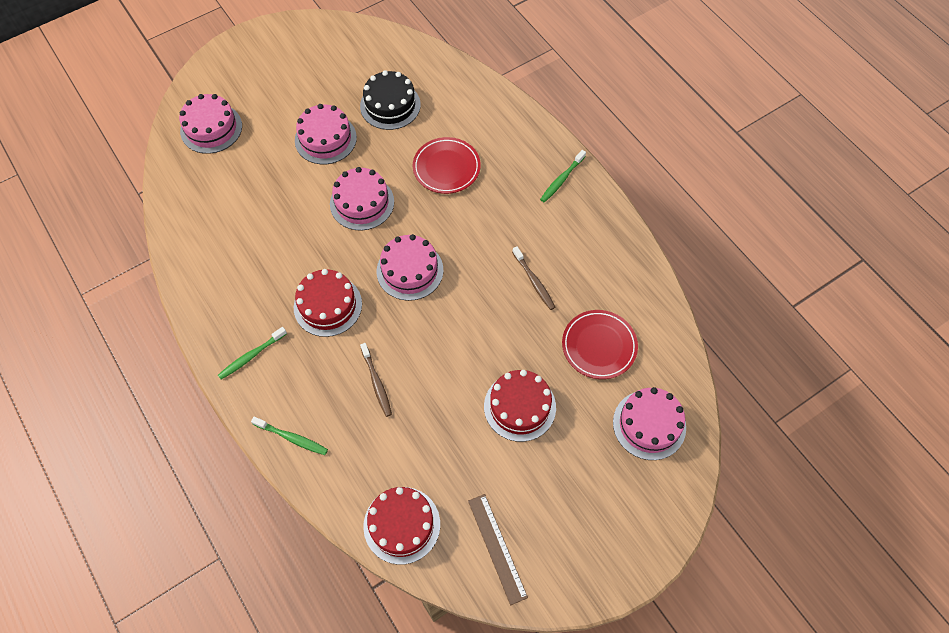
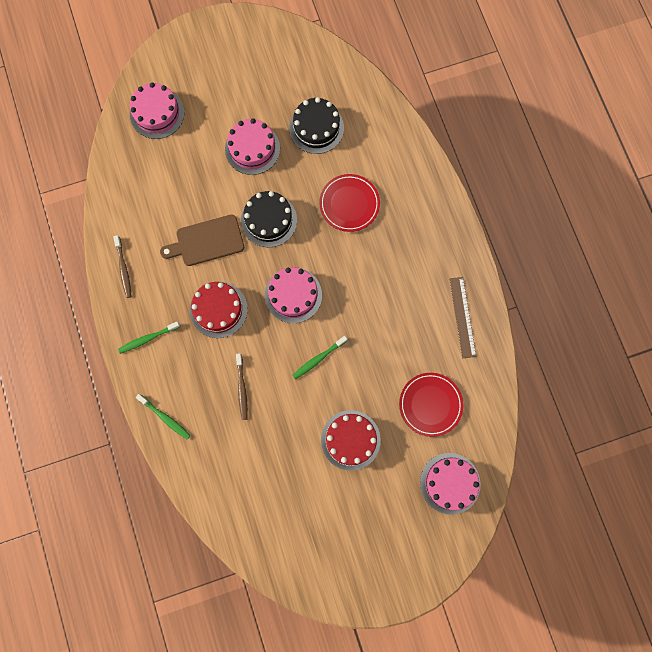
camera: 15 degrees right, 15 degrees up
(297, 239) = (207, 241): none -> brown cutting board
(362, 203) = (269, 220): pink cake -> black cake
(402, 525) = (233, 511): red cake -> none
(497, 548) = (300, 550): brown ruler -> brown ruler (462, 317)
(534, 281) = (394, 332): brown toothbrush -> brown toothbrush (123, 269)
(561, 179) = (446, 241): green toothbrush -> green toothbrush (318, 359)

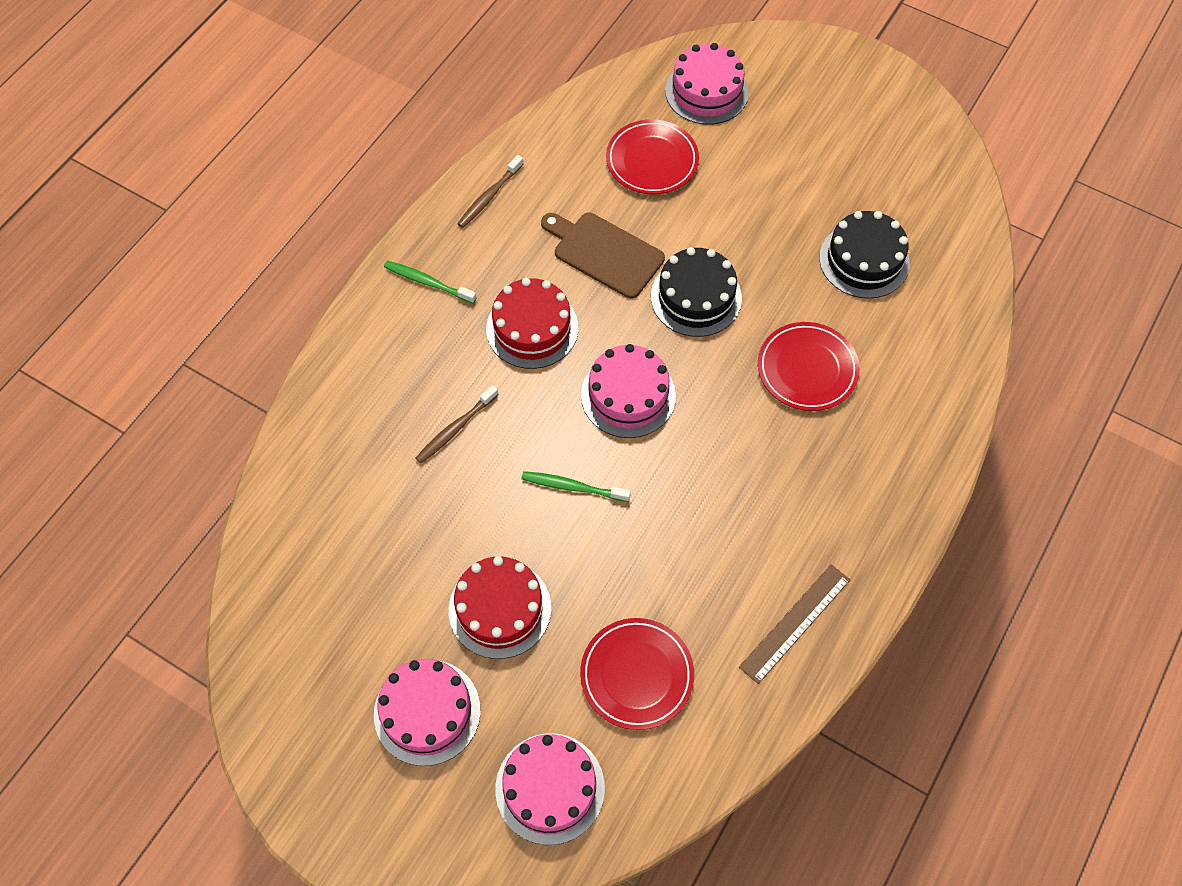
camera: 50 degrees right, 15 degrees down
(165, 418) = (346, 373): green toothbrush -> none
(174, 174) = (652, 161): none -> red plate
(252, 148) = (766, 214): pink cake -> pink cake (427, 712)

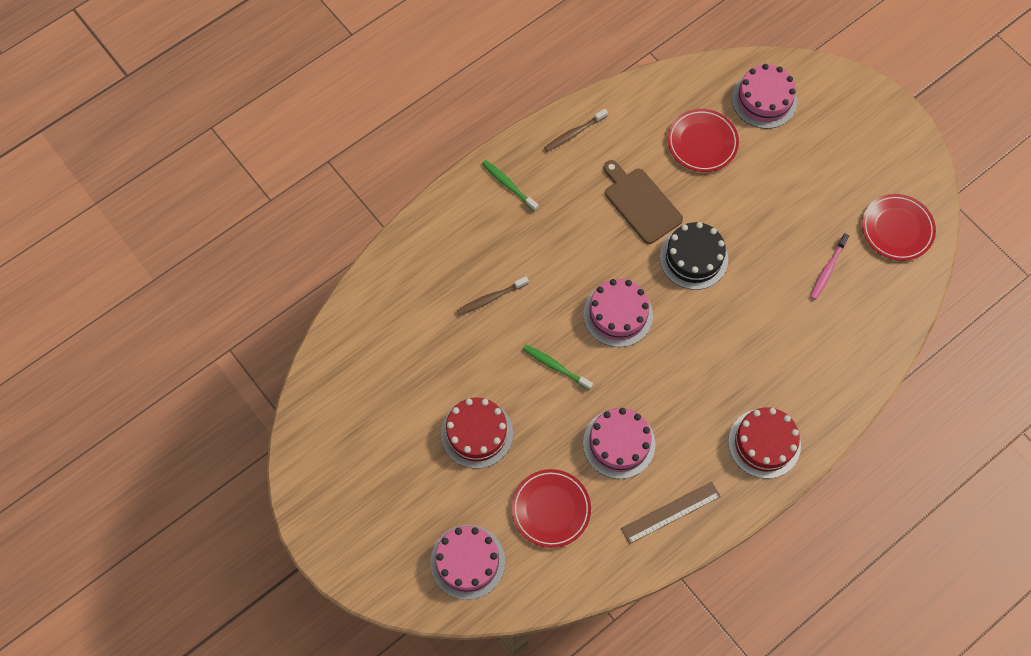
camera: 20 degrees right, 5 degrees up
(427, 712) = (406, 484): pink cake -> pink cake (619, 443)
(532, 328) = (569, 243): red cake -> red cake (764, 443)
(807, 369) = (752, 337): red plate -> red plate (897, 229)
(864, 260) = (828, 270): black cake -> pink toothbrush

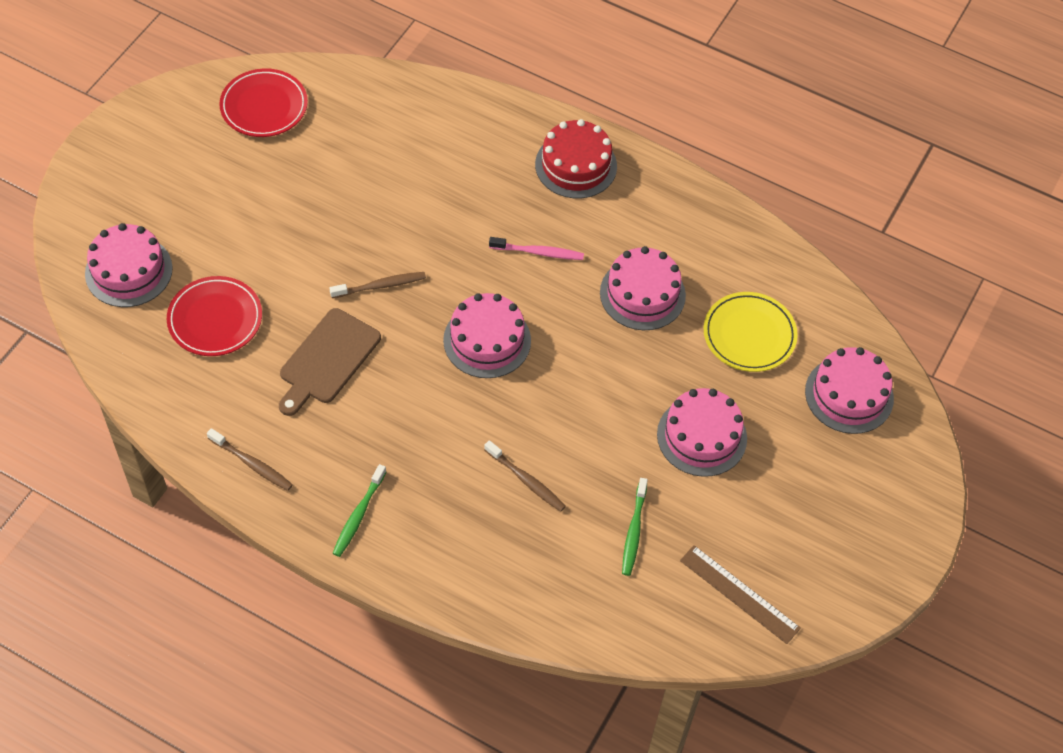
camera: 115 degrees left, 10 degrees down
(477, 433) = (702, 436): red cake -> pink cake
(551, 509) = (749, 335): red plate -> yellow plate
(555, 366) = (582, 383): green toothbrush -> green toothbrush (634, 531)
(670, 512) = (693, 226): brown ruler -> brown ruler (739, 594)
(693, 258) = (380, 286): black cake -> brown toothbrush
(828, 270) = (342, 157): pink toothbrush -> pink toothbrush (538, 252)

